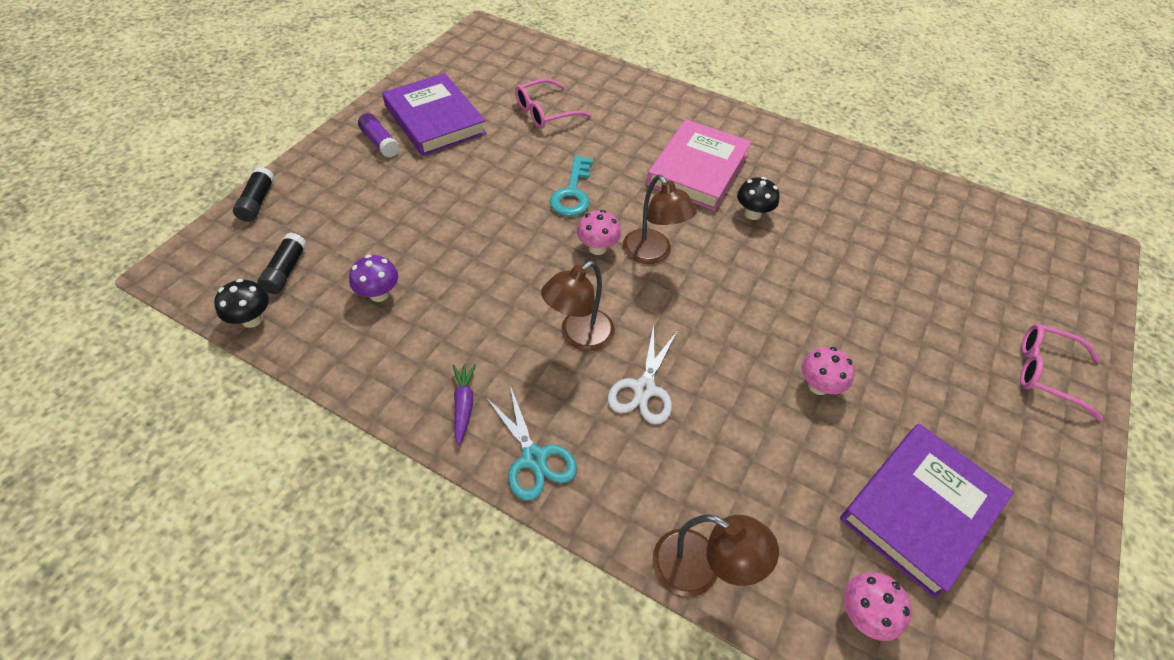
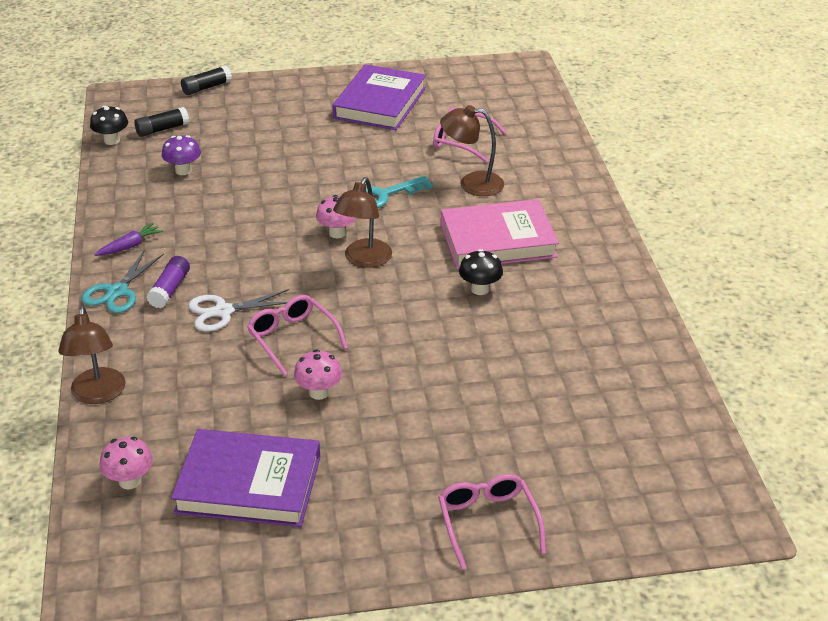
camera: 55 degrees right, 15 degrees down
(380, 142) = (323, 96): purple glue stick -> purple glue stick (170, 289)
(579, 337) = (239, 264): brown lamp -> brown lamp (472, 184)
(726, 361) = (292, 338): none -> pink glasses

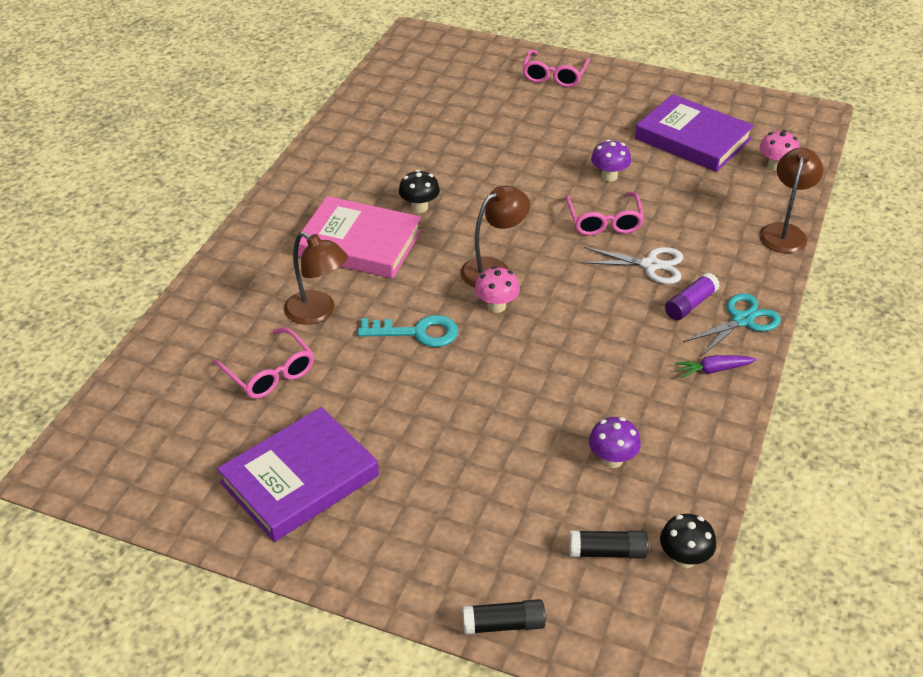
camera: 150 degrees left, 5 degrees up
(319, 392) = (609, 176): pink mushroom -> purple mushroom

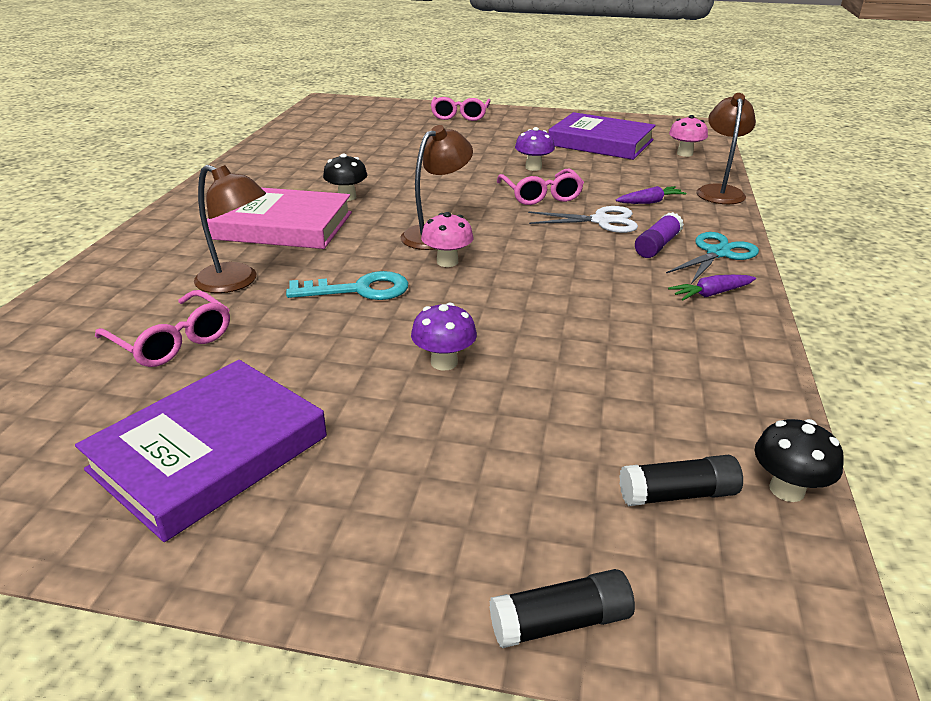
camera: 10 degrees left, 10 degrees down
(612, 459) = (636, 387): purple mushroom -> purple mushroom (444, 362)
(708, 242) = (650, 202): none -> purple carrot

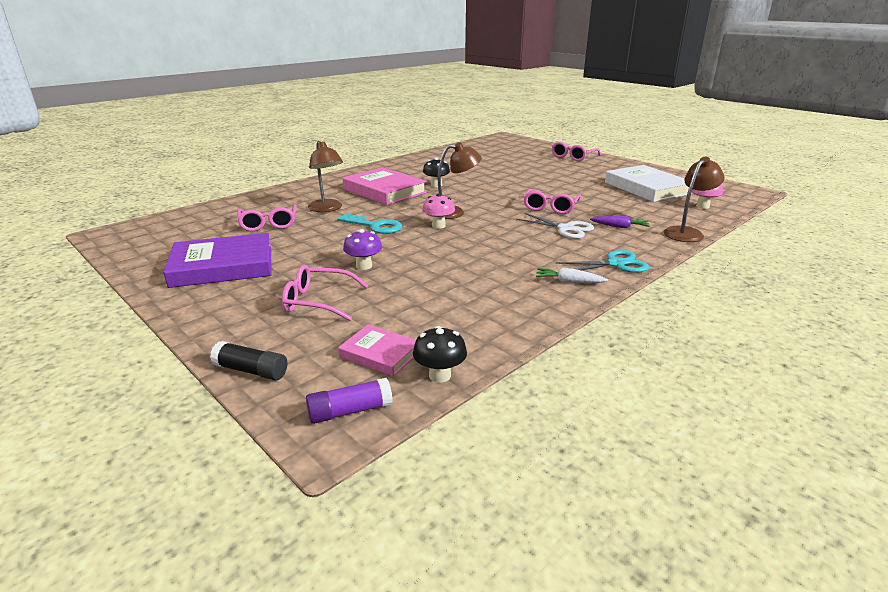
camera: 35 degrees right, 5 degrees down
(469, 450) = (318, 301): none -> pink glasses
(533, 167) = (572, 192): purple mushroom -> none
(600, 142) = (647, 188): purple book -> white book
(657, 245) = (580, 249): purple glue stick -> purple glue stick (350, 411)
(678, 494) = (380, 354): black glue stick -> pink book
(710, 294) = (568, 282): purple carrot -> white carrot

